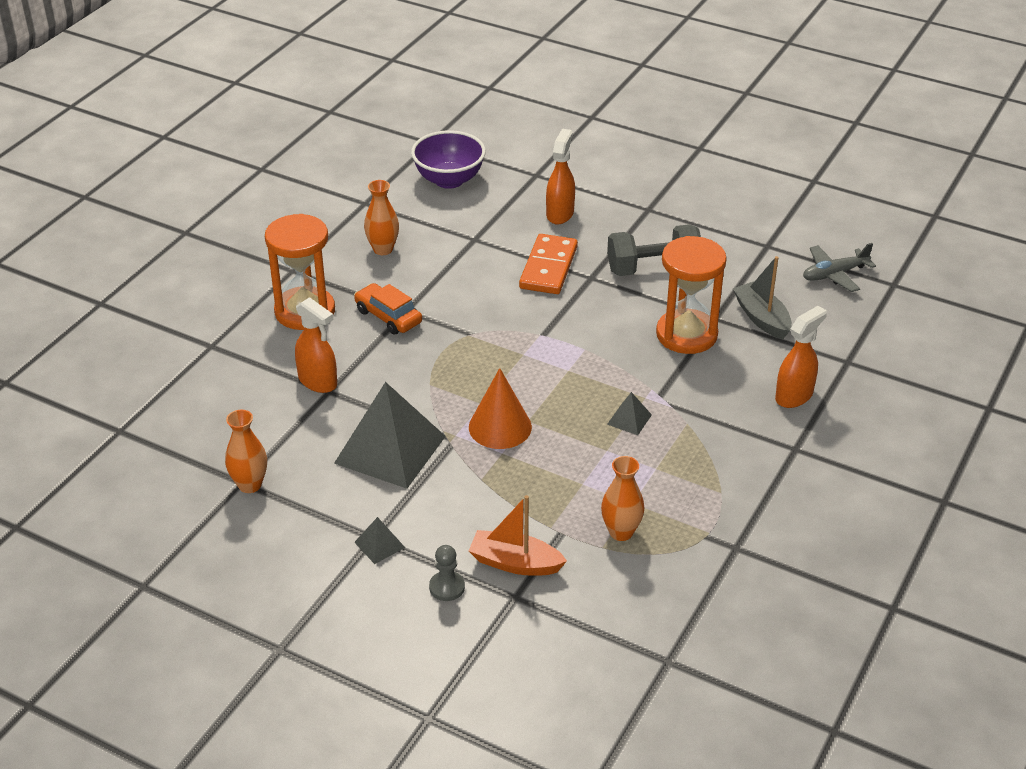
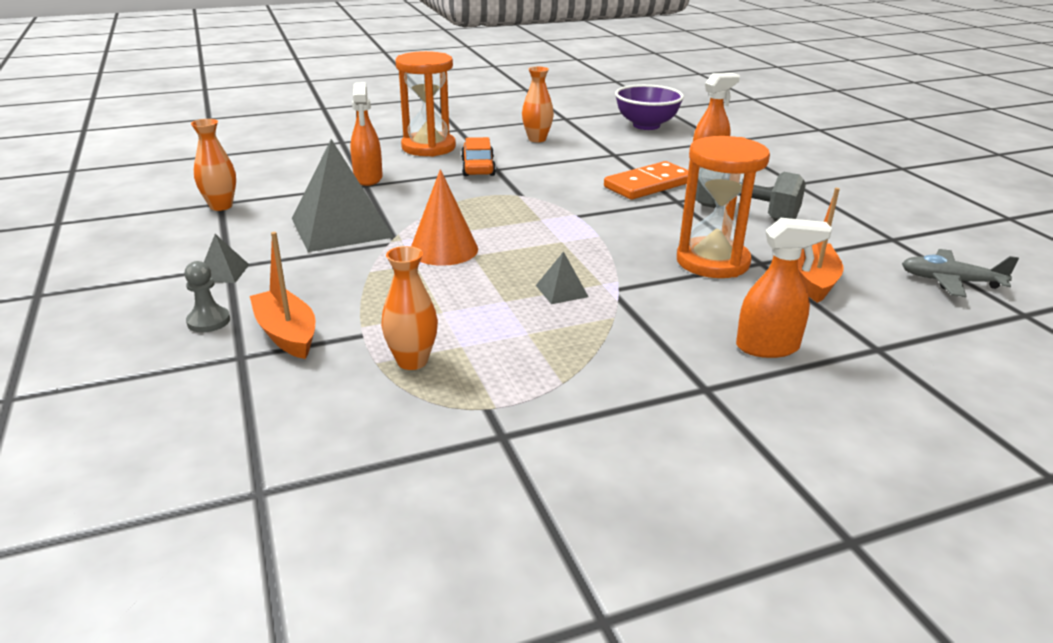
camera: 40 degrees right, 10 degrees down
(762, 318) = (814, 280): grey boat -> orange boat

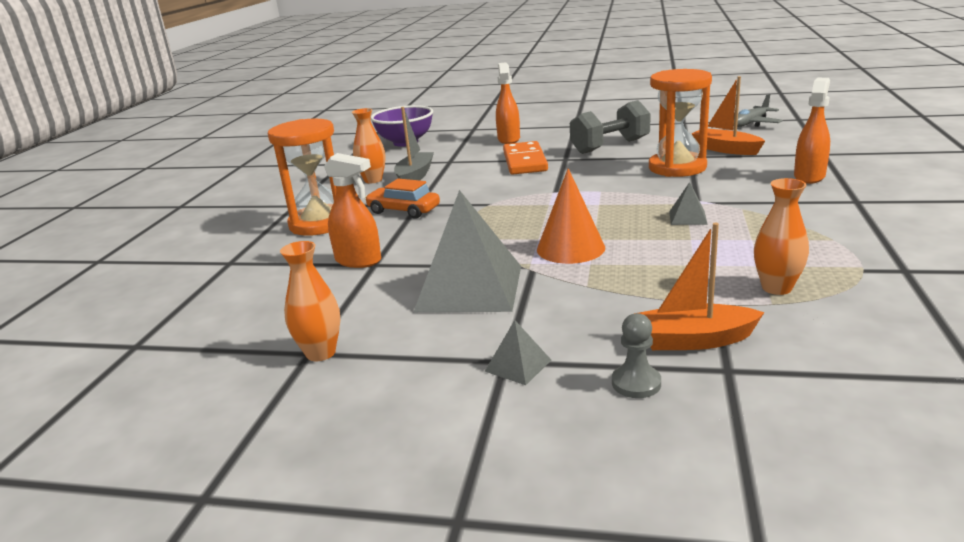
camera: 55 degrees left, 5 degrees down
(561, 151) = (415, 176): none -> grey boat

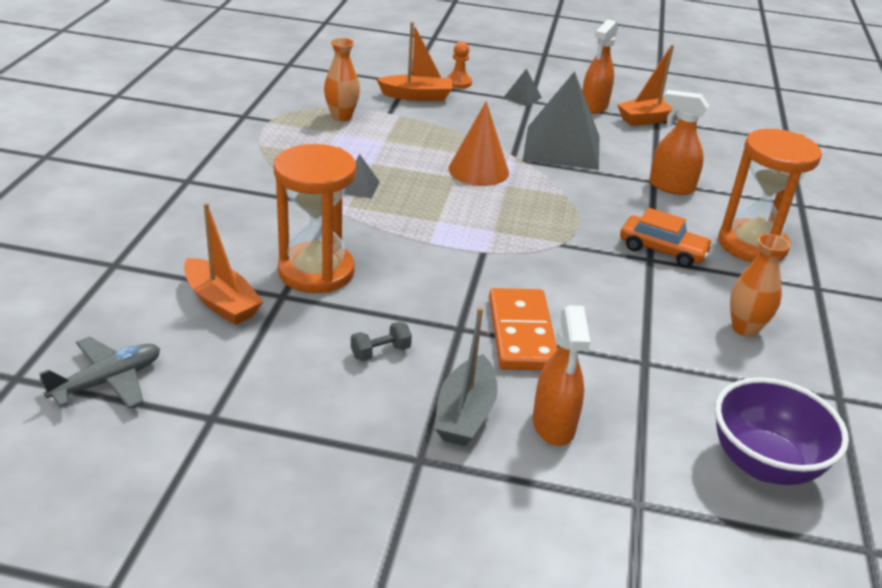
camera: 175 degrees right, 10 degrees up
(321, 353) = (649, 119): orange vase -> orange boat
(415, 176) = (683, 326): grey boat -> grey boat (465, 414)
(610, 146) = (380, 352): grey dumbbell -> grey dumbbell, size x0.44
(636, 383) = (458, 83): grey pawn -> orange pawn
(809, 176) = (185, 223): orange spray bottle -> orange spray bottle (594, 107)

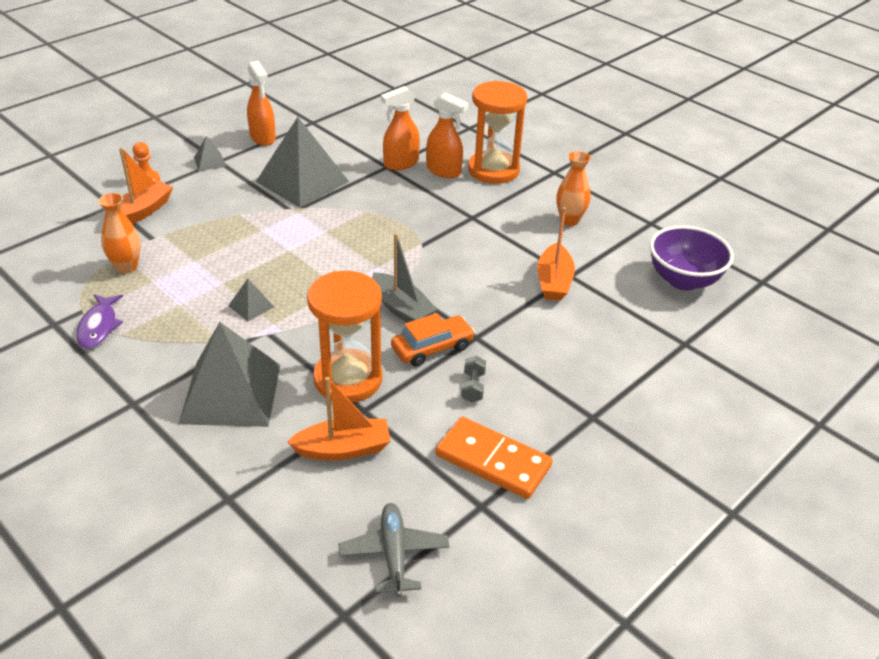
camera: 55 degrees left, 5 degrees up
(240, 219) = (231, 393): none -> grey pyramid
(259, 133) = (99, 326): none -> purple fish
(465, 414) = (564, 376): grey boat -> grey boat (401, 308)
(478, 170) = (291, 235): orange cone -> none
(522, 333) = (504, 312): orange domino -> orange domino (493, 460)
(553, 425) = (600, 343): orange spray bottle -> orange spray bottle (444, 171)
(649, 119) = (307, 124): orange boat -> orange boat (554, 281)
(662, 250) = (467, 207): orange car -> orange car (432, 348)

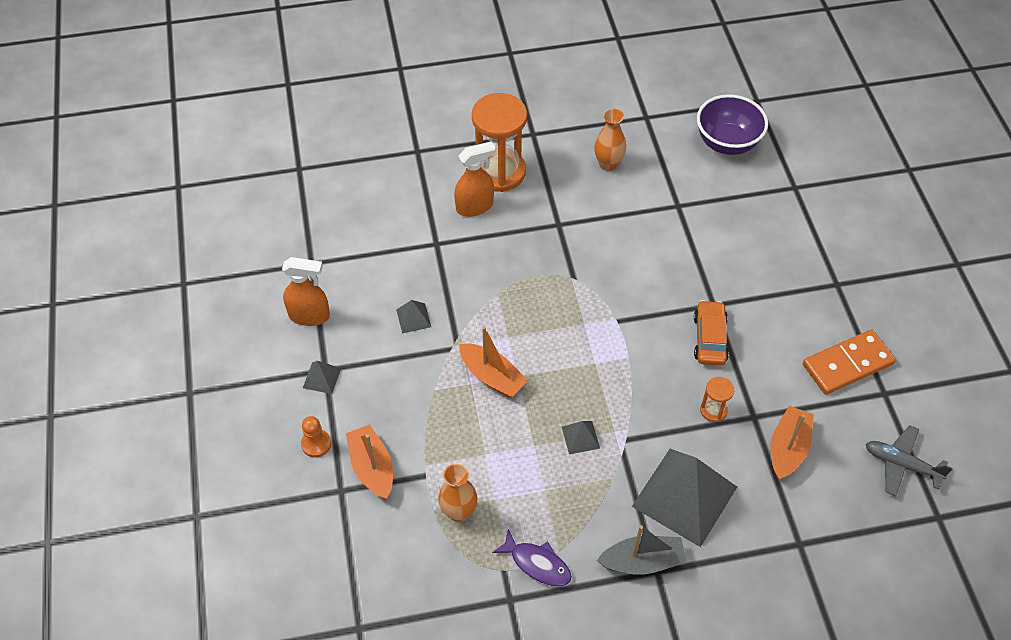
camera: 55 degrees left, 15 degrees up
(302, 181) = (413, 318): grey pyramid -> grey pyramid, size x0.42
(348, 379) = (713, 410): orange hourglass -> orange hourglass, size x0.45
(400, 163) = (439, 231): orange spray bottle -> none
(401, 308) = (650, 334): grey boat -> grey boat (642, 561)
(473, 387) = (768, 336): grey dumbbell -> none
(554, 281) = (679, 220): orange boat -> orange boat (492, 377)

